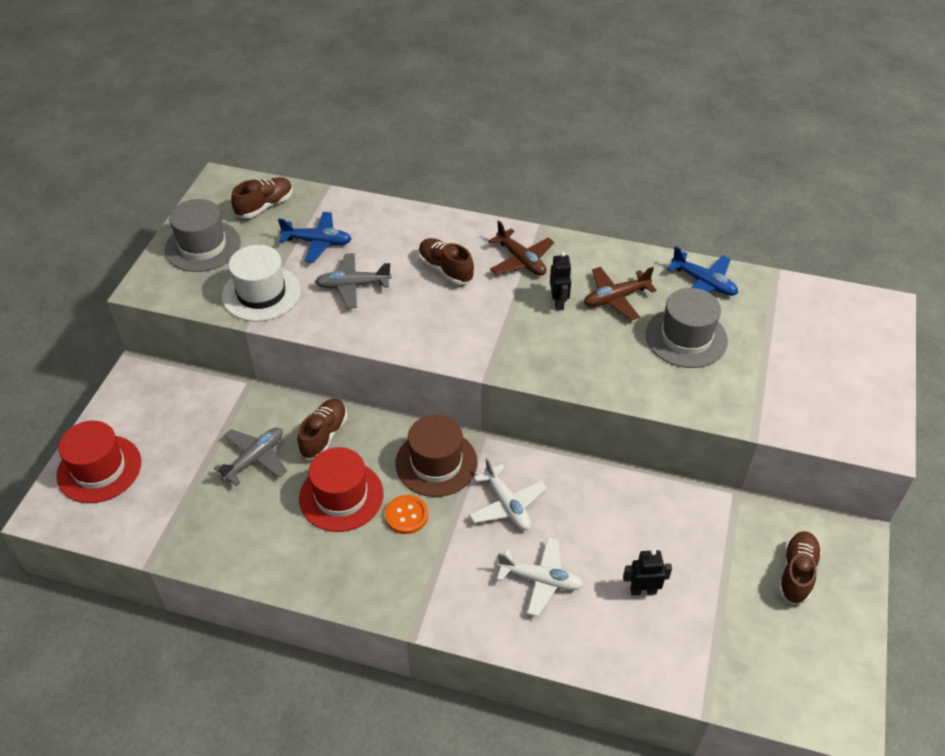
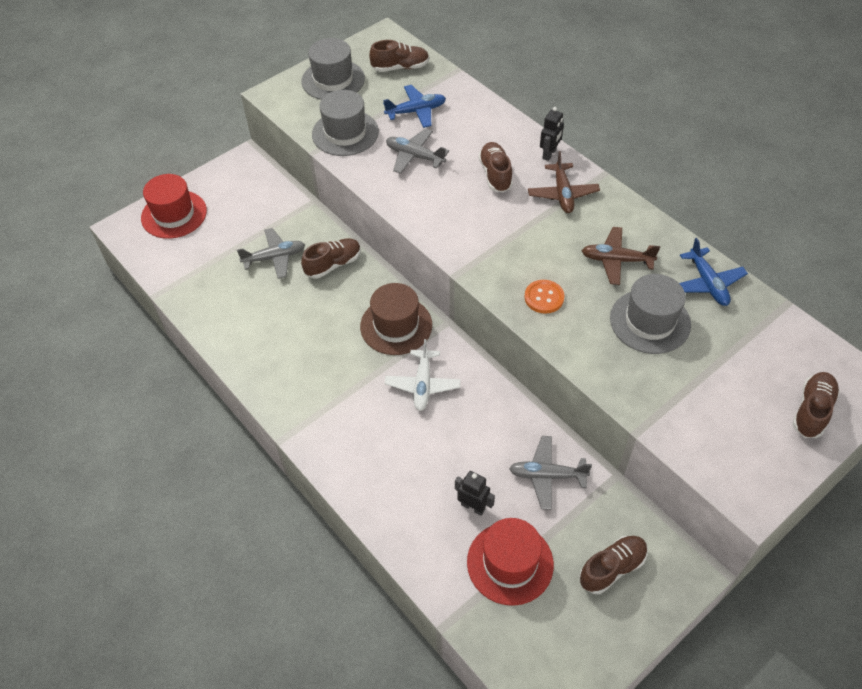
camera: 35 degrees right, 5 degrees up
(261, 293) = (345, 133): white hat -> grey hat
(318, 242) = (416, 111): blue plane -> blue plane turned 60 degrees counterclockwise
(341, 496) = (311, 314): red hat -> red hat (510, 563)
(406, 515) = (344, 352): orange button -> orange button (544, 297)
(540, 580) = (402, 453): white plane -> none
(558, 302) = (564, 241): black robot -> black robot (549, 154)
(681, 525) = (547, 475): none -> grey plane
(863, 348) = (812, 411): none -> brown shoe

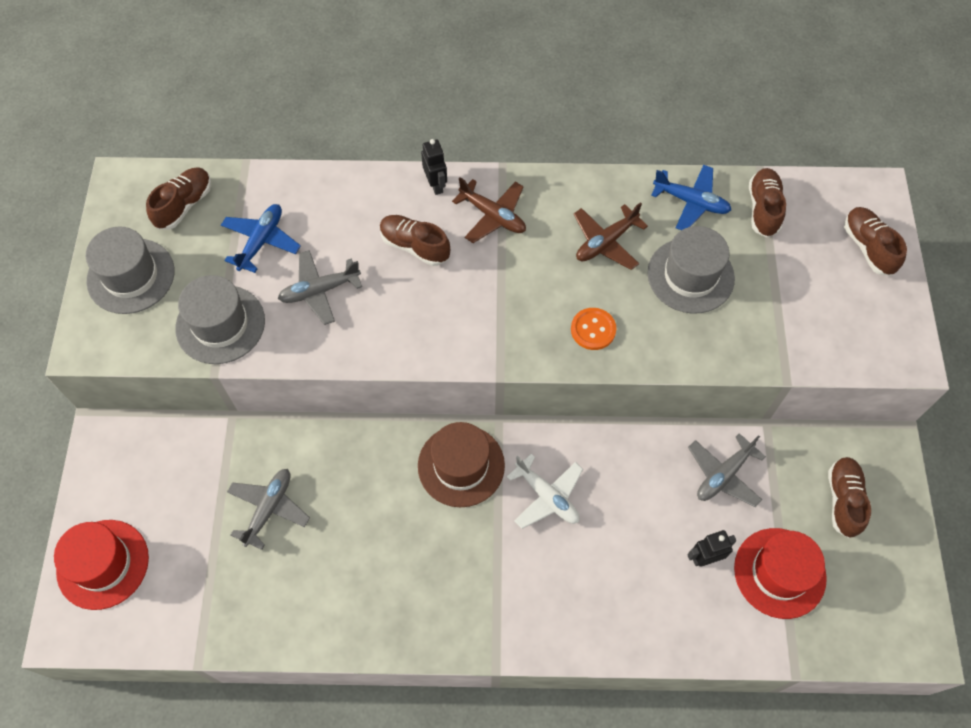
camera: 50 degrees left, 10 degrees up
(333, 264) = (333, 462): brown shoe -> brown shoe (763, 209)

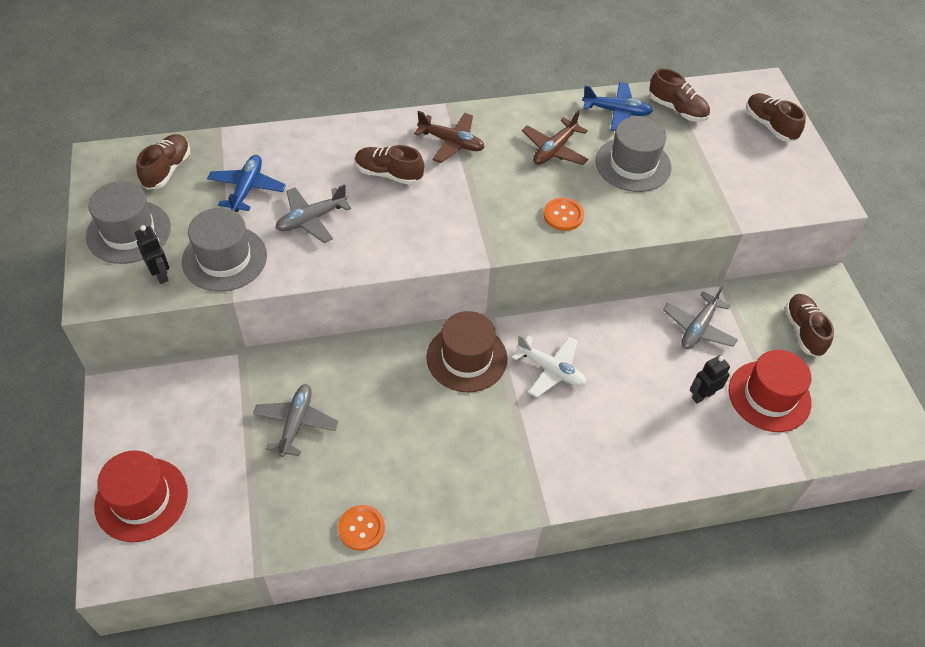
camera: 15 degrees left, 10 degrees down
(308, 640) = (361, 528): none -> orange button
(436, 185) = (394, 126): black robot -> black robot (160, 274)
(763, 209) = (677, 109): brown shoe -> brown shoe turned 135 degrees clockwise

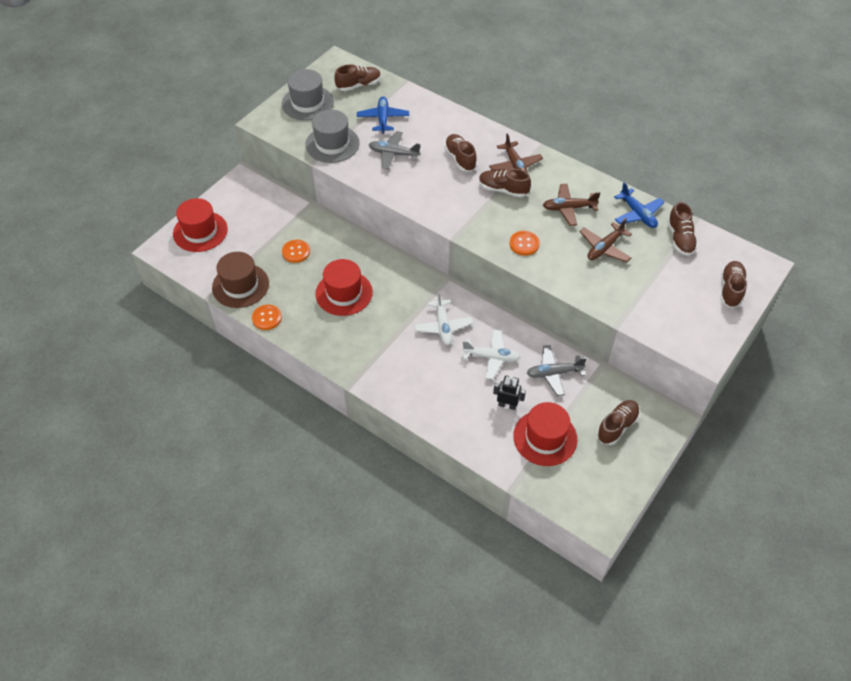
camera: 50 degrees right, 0 degrees up
(160, 274) = (297, 131): black robot -> none
(247, 188) = (383, 119): blue plane -> blue plane turned 60 degrees counterclockwise
(296, 423) = (296, 252): grey plane -> orange button
(409, 423) = (344, 293): none -> red hat
(466, 358) = (409, 287): brown hat -> brown hat (240, 285)
(472, 175) = (503, 190): none -> brown shoe
(631, 361) = (491, 357): none -> white plane
(633, 164) = (604, 248): grey hat -> brown plane

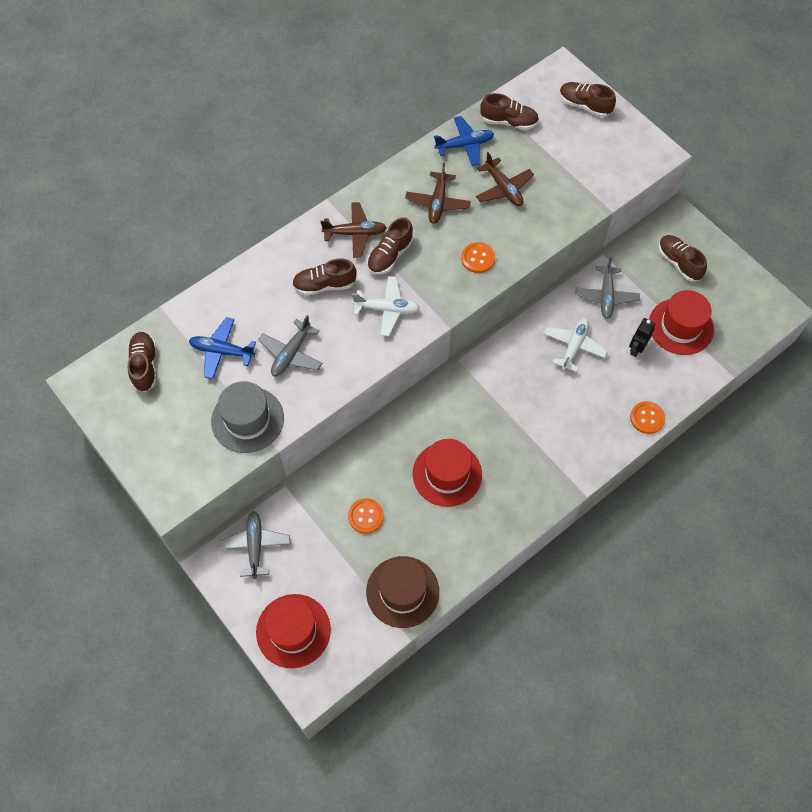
camera: 75 degrees left, 10 degrees up
(259, 197) = (255, 546): none -> grey plane
(267, 318) = (463, 568): orange button -> orange button (647, 418)
(307, 103) = (155, 435): grey hat -> none
(443, 326) = (522, 382): white plane -> white plane (387, 309)

